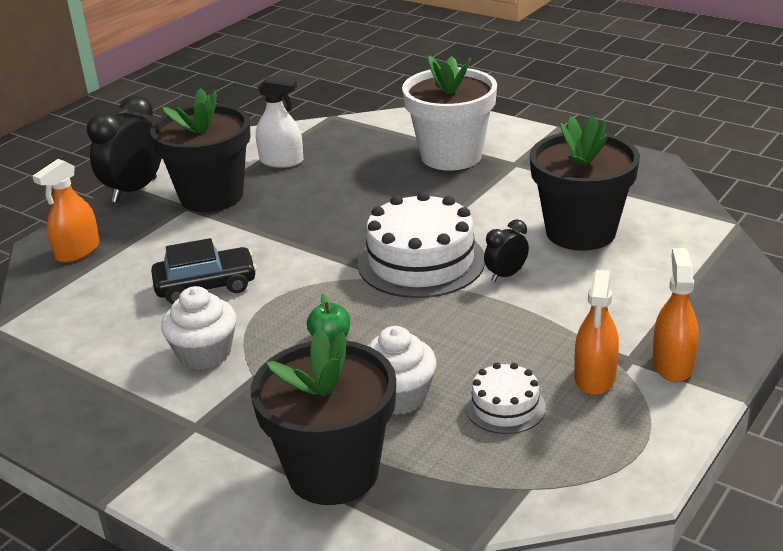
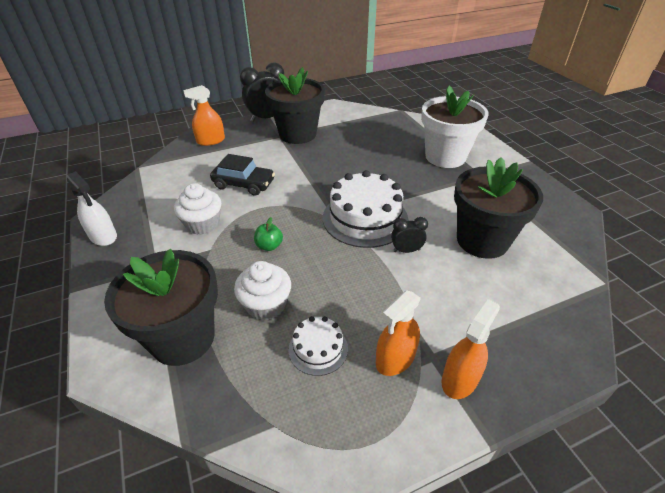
camera: 30 degrees right, 10 degrees up
(281, 161) = (350, 127): white spray bottle -> white spray bottle (103, 236)

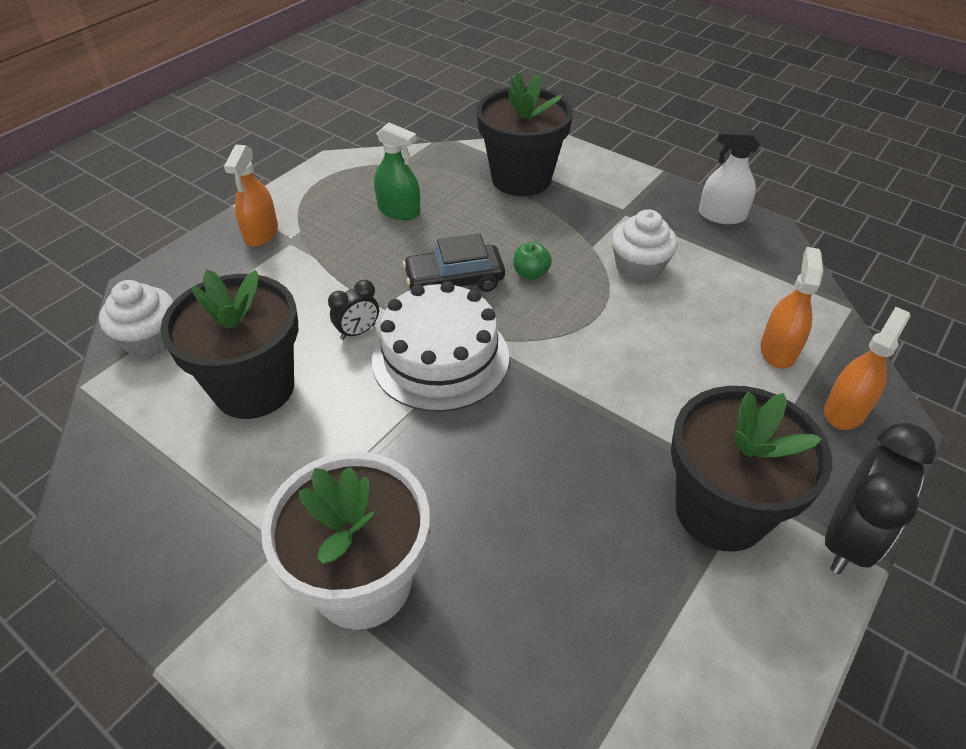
camera: 150 degrees right, 5 degrees up
(244, 184) = (666, 343): black car -> black car (454, 281)
(266, 305) = (475, 222): white cupcake -> white cupcake (150, 340)
(318, 349) = (399, 210): white cake -> green spray bottle
(395, 358) = (325, 227): orange spray bottle -> orange spray bottle (778, 350)

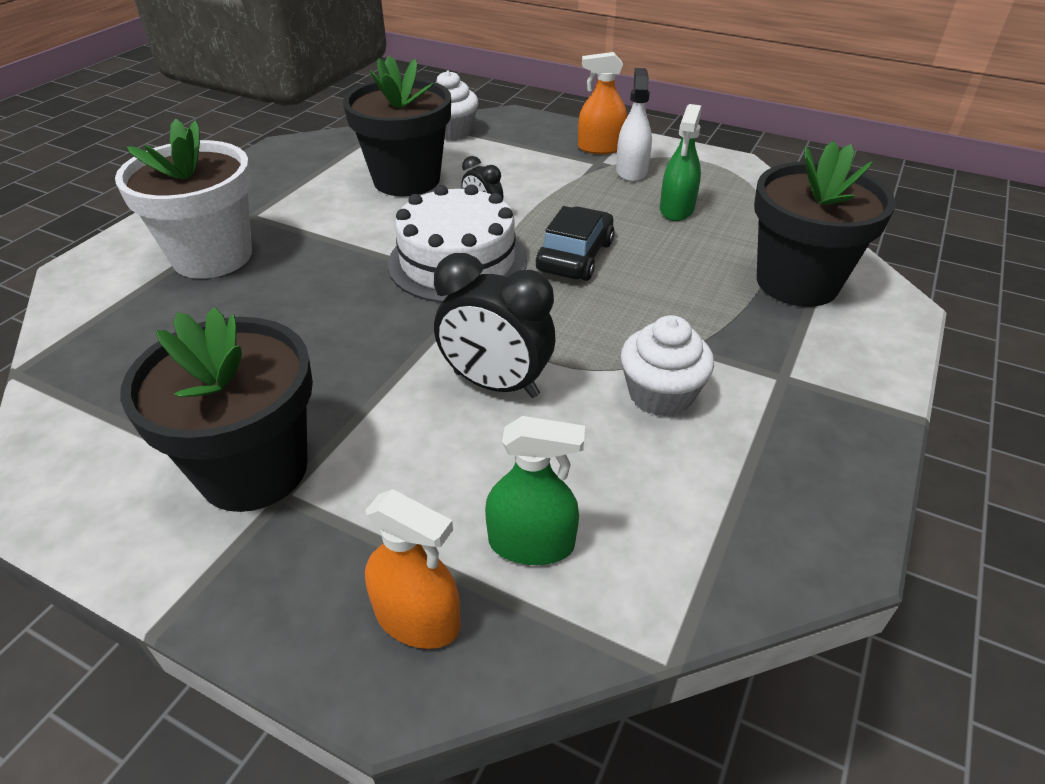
camera: 80 degrees right, 5 degrees down
(454, 281) = (575, 256): black car -> black car turned 45 degrees clockwise
(531, 273) = (609, 305): green apple -> none
(721, 215) = (842, 487): white spray bottle -> white spray bottle (631, 171)
(778, 350) = (531, 543): orange spray bottle -> green spray bottle
(847, 539) = (196, 592): black clock -> black clock (496, 384)

